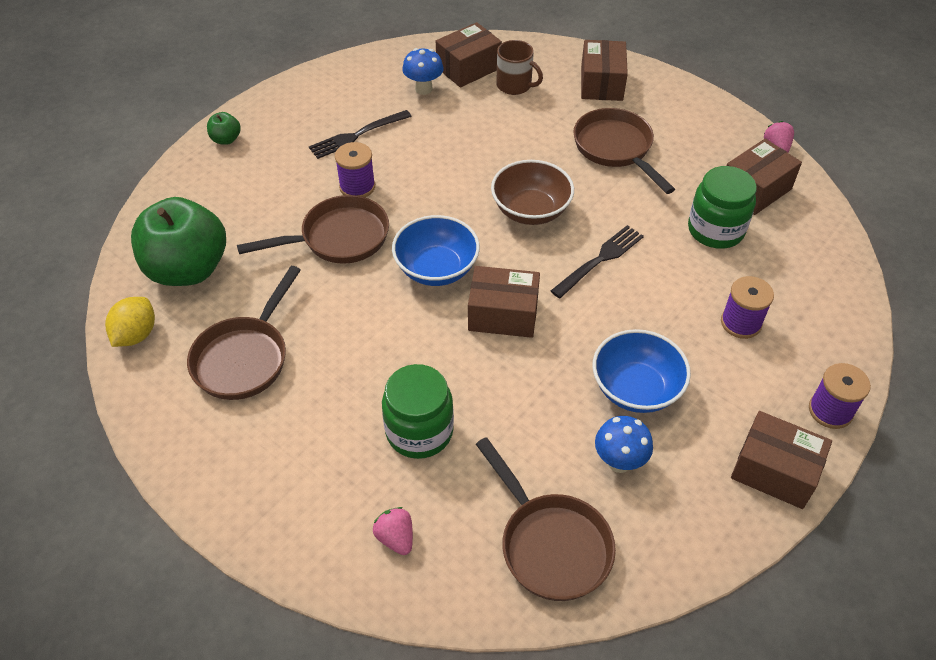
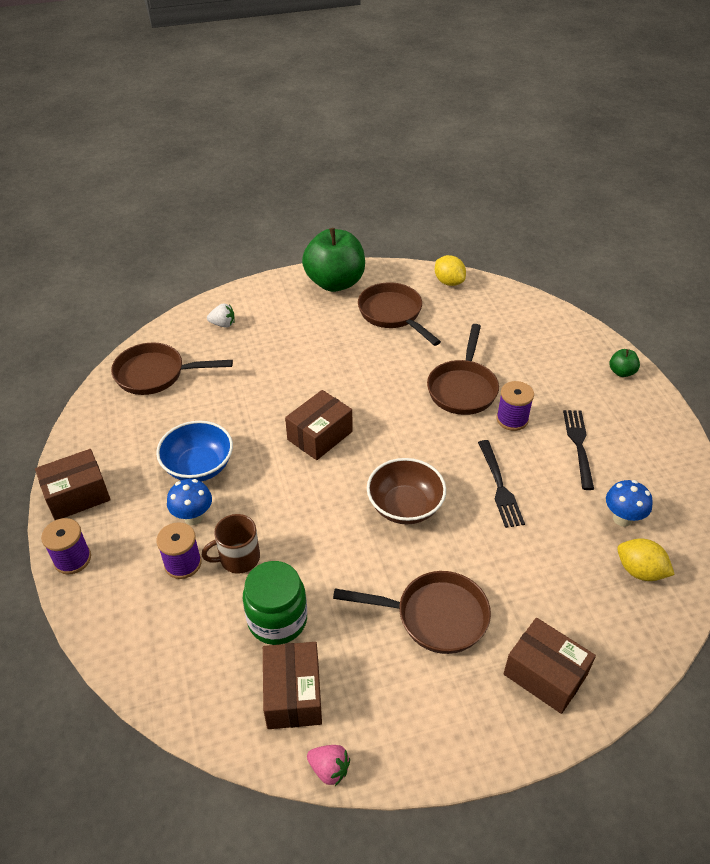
camera: 125 degrees right, 5 degrees down
(188, 269) = (488, 315): green apple -> green apple (335, 283)
(396, 538) = (223, 324): pink strawberry -> white strawberry
(419, 431) = (273, 358): green jar -> none
(436, 269) = (391, 423): blue bowl -> none
(468, 68) = (640, 571): brown box -> yellow lemon
(515, 85) = (587, 593): brown mug -> brown mug (238, 558)
(599, 260) = (318, 517): black fork -> black fork (499, 486)
(619, 462) = (164, 428): blue mushroom -> blue mushroom (193, 517)

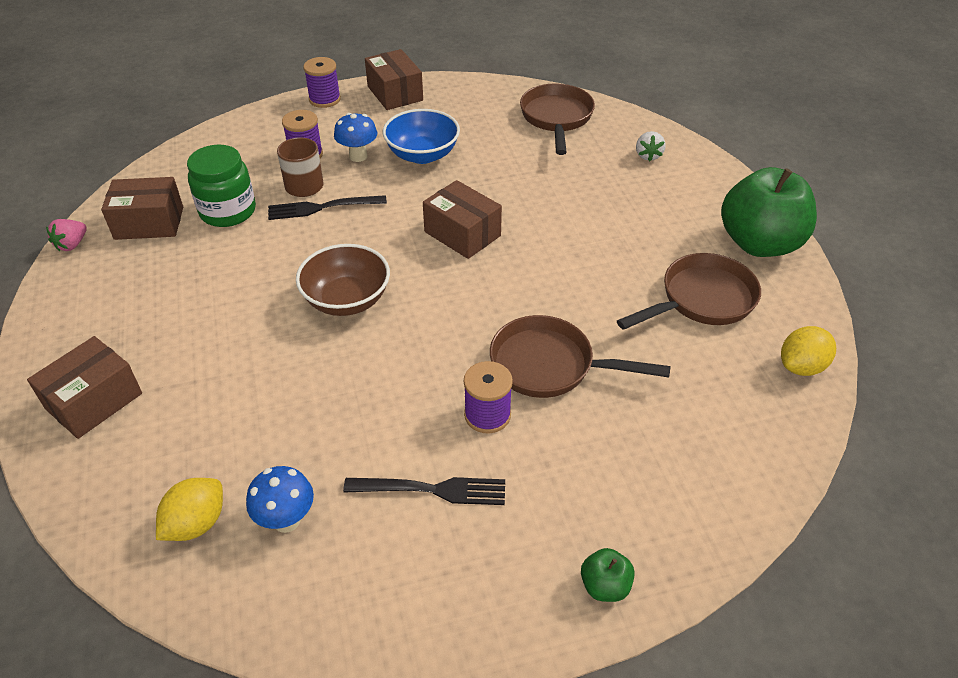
camera: 90 degrees right, 0 degrees up
(434, 616) = (196, 317): brown pan -> none
(499, 486) = (365, 388): black fork -> black fork (322, 207)

